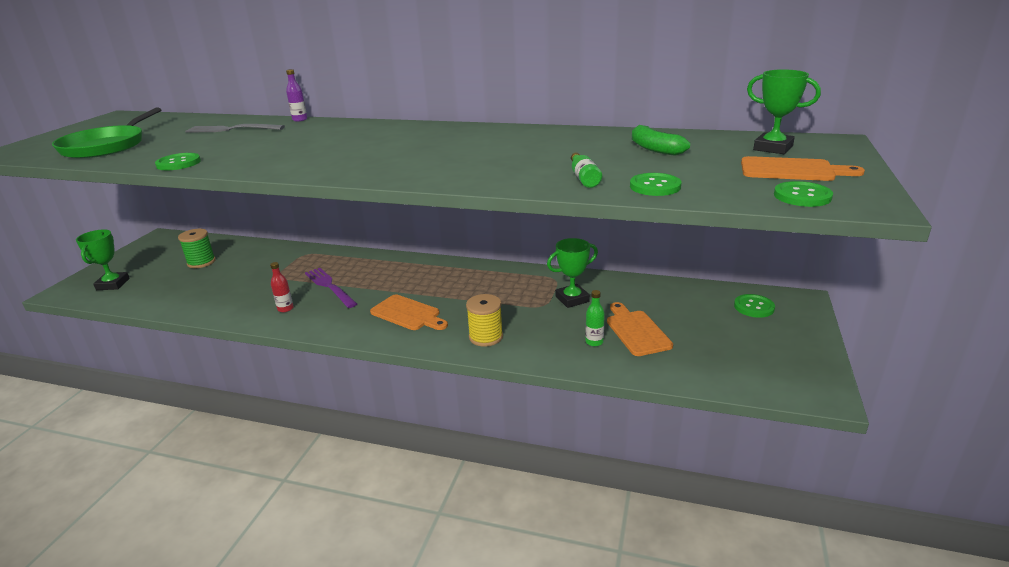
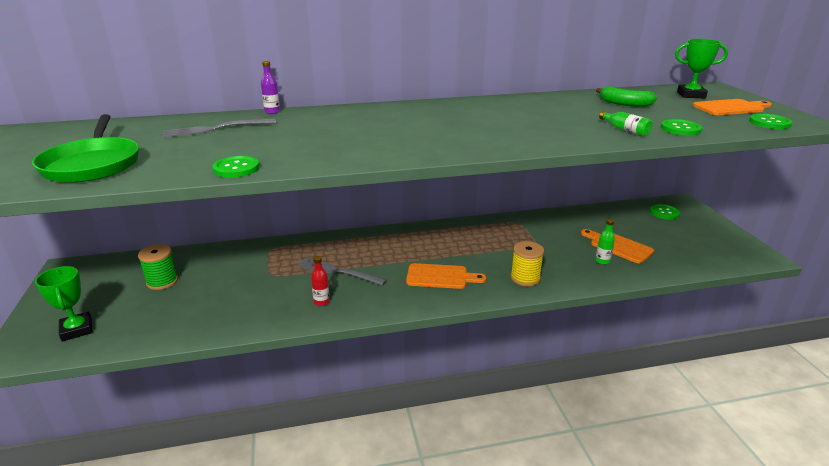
camera: 30 degrees left, 0 degrees up
(329, 286) = (337, 271): purple fork -> grey fork
(572, 299) = (549, 234): green trophy -> none

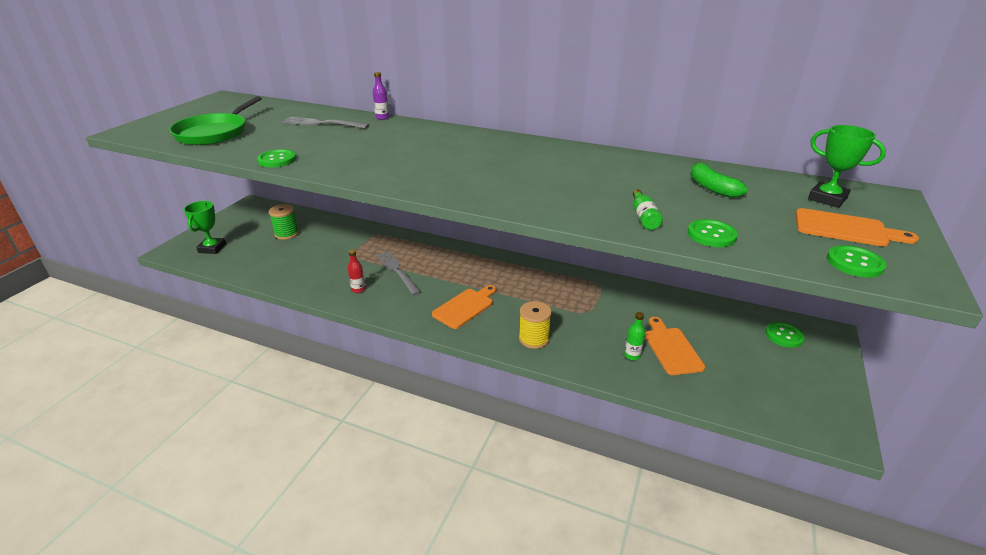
camera: 35 degrees right, 5 degrees up
(440, 277) = (465, 307): orange cutting board -> orange cutting board turned 90 degrees counterclockwise

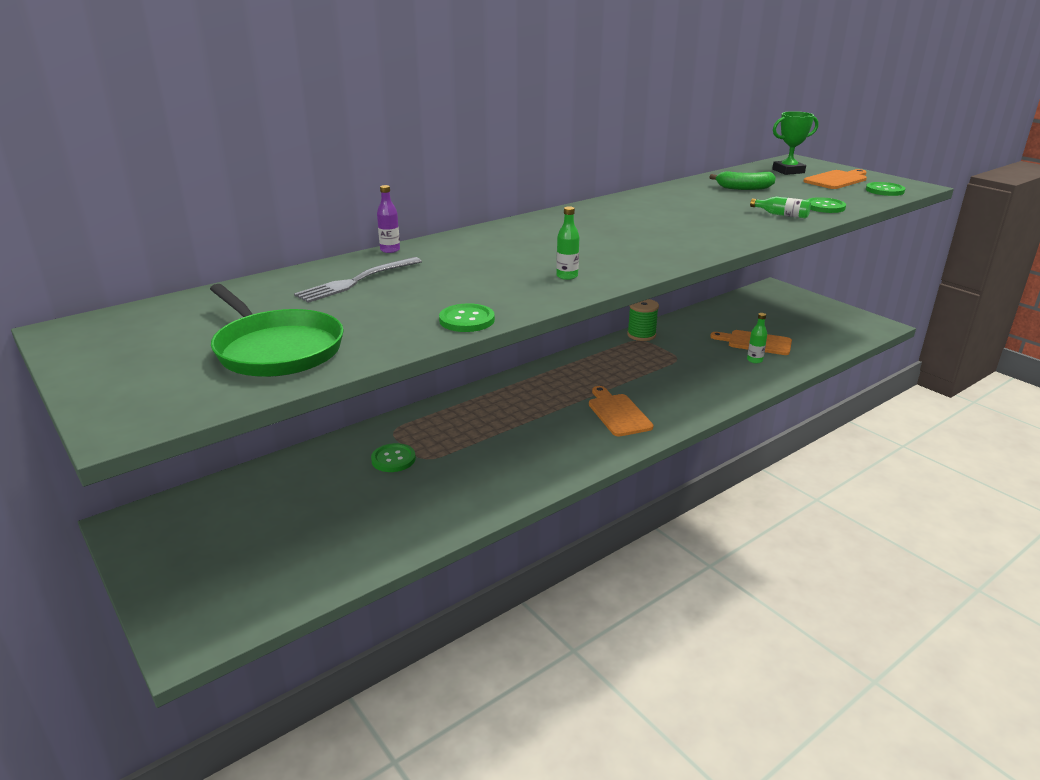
camera: 60 degrees left, 5 degrees down
(212, 248) = (242, 588): green trophy -> none
(287, 234) = (292, 502): green spool -> green spool (641, 335)
(358, 289) = (518, 471): red bottle -> none
(377, 168) = (567, 276): none -> green bottle
(396, 270) = (500, 436): grey fork -> none
(534, 339) = (700, 394): yellow spool -> none
(784, 335) = (767, 301): green button -> green button (393, 459)

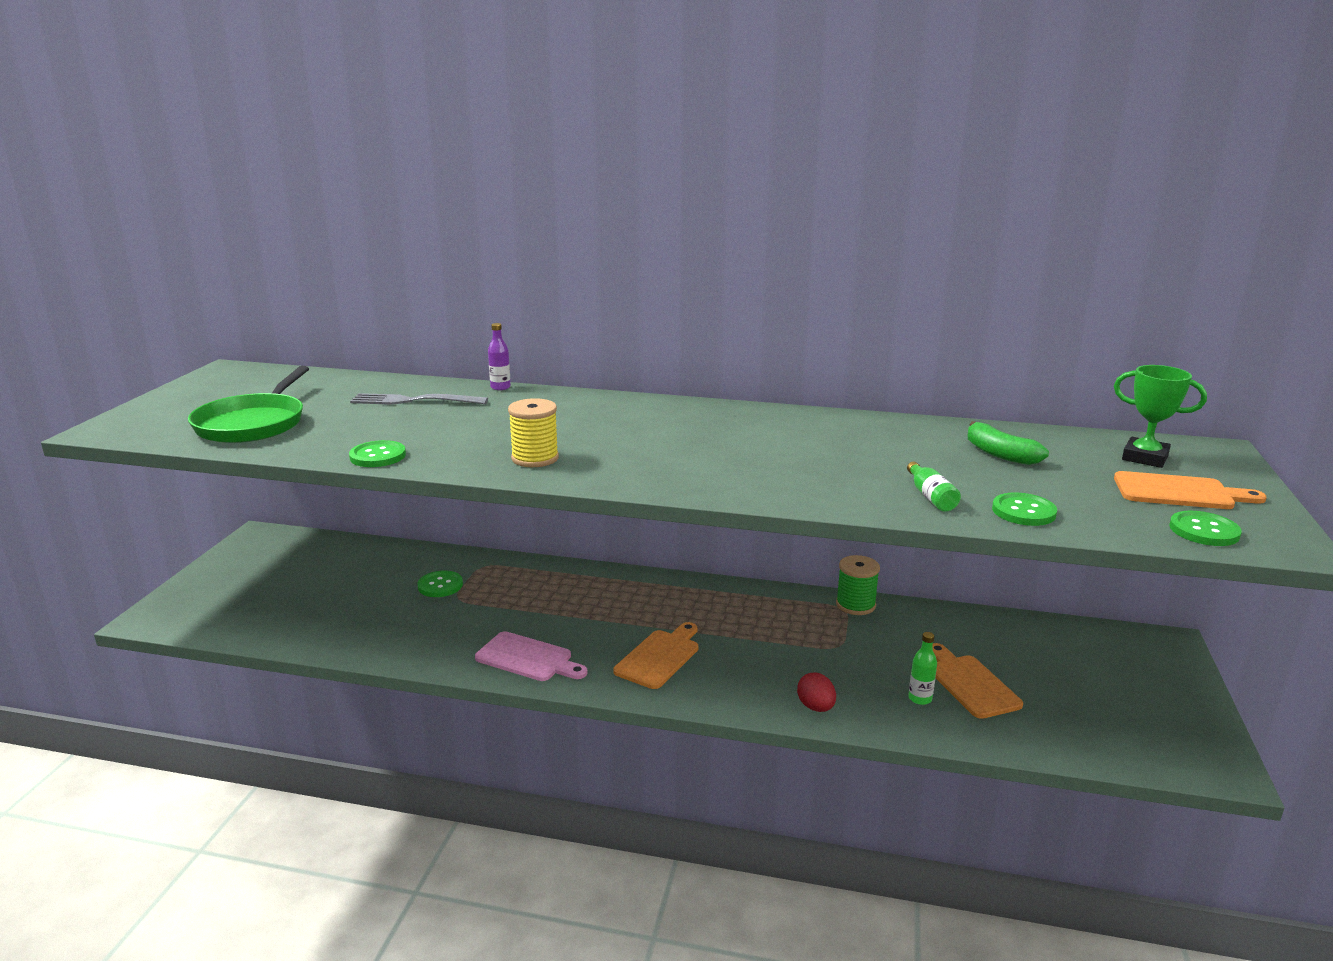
camera: 50 degrees right, 5 degrees down
(556, 460) = (528, 658): none -> pink cutting board
(567, 276) = (535, 458): green bottle -> yellow spool
(730, 390) = (816, 707): none -> red egg

